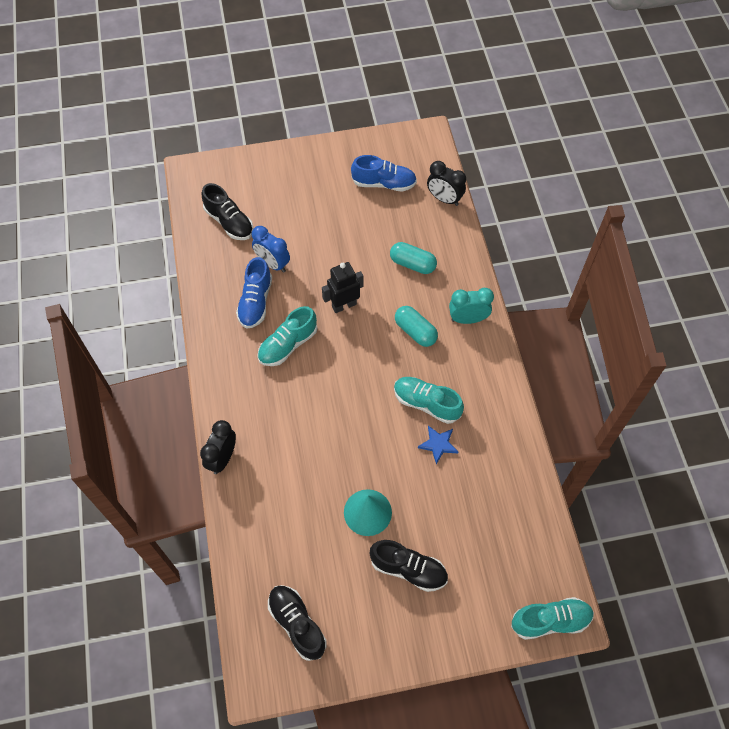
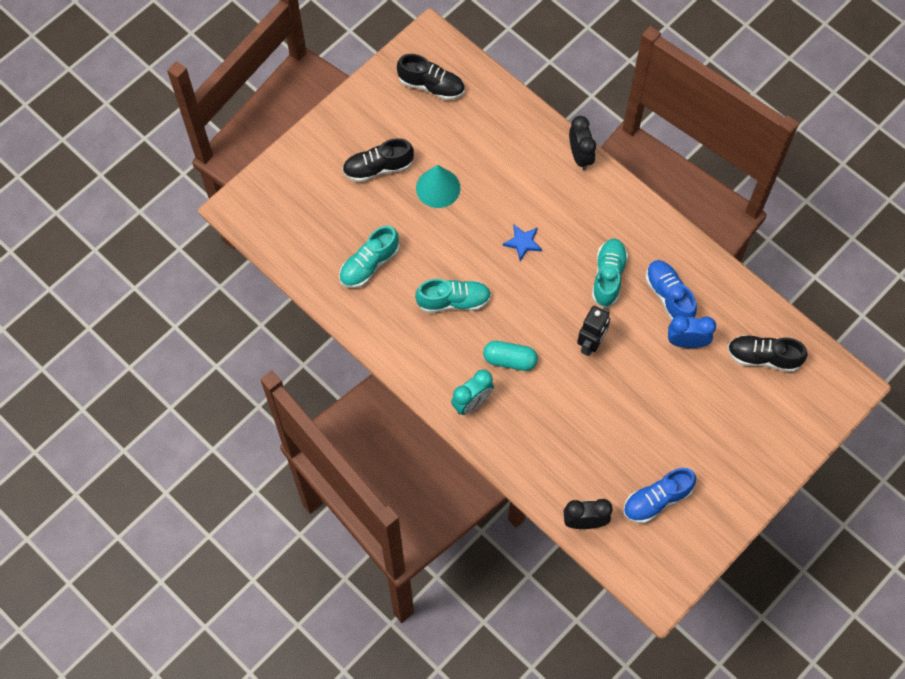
camera: 145 degrees right, 5 degrees up
(412, 264) = (561, 426): turquoise capsule -> none
(438, 444) = (420, 273): blue star -> blue star (523, 242)
(550, 621) = (250, 198): turquoise shoe -> turquoise shoe (369, 265)

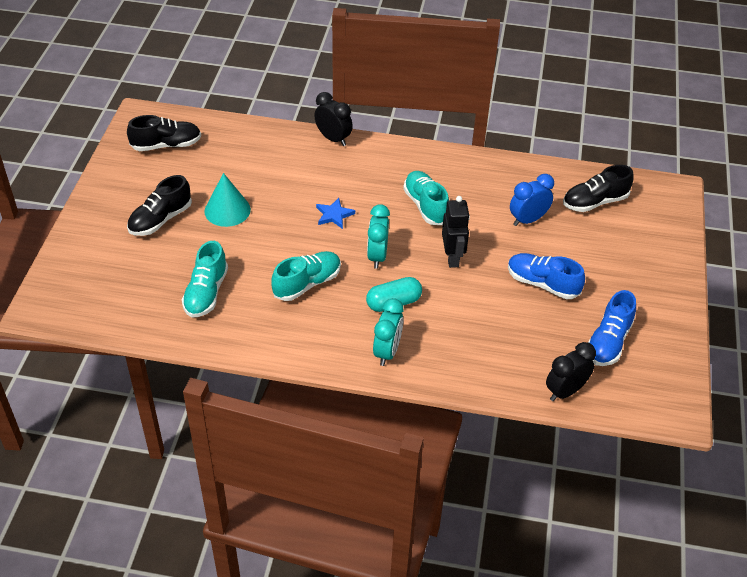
camera: 35 degrees left, 20 degrees down
(529, 306) = (377, 256): none -> turquoise clock
(669, 296) = (486, 196): blue shoe -> blue shoe (542, 284)

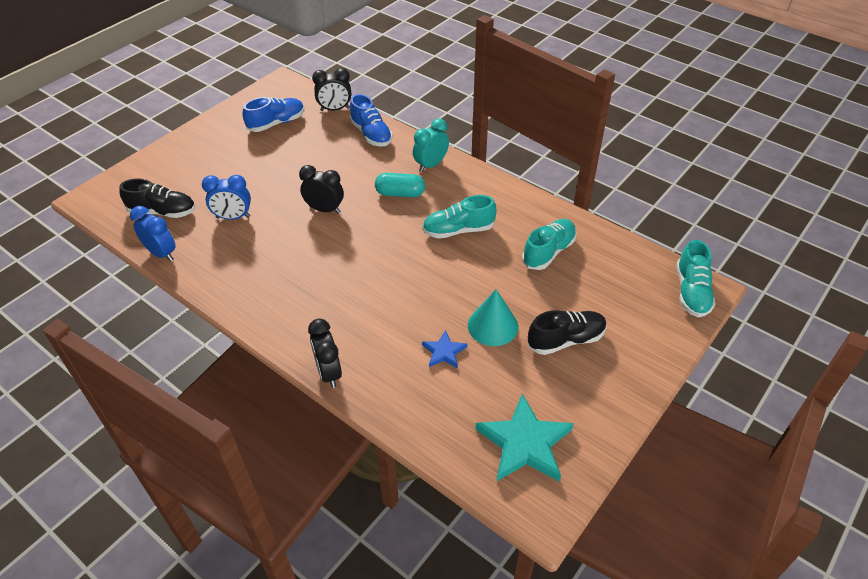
camera: 150 degrees left, 0 degrees up
(166, 145) = (525, 443): black shoe -> turquoise star
(334, 215) = (393, 282): blue star -> blue star (444, 352)
(377, 256) = (384, 232): turquoise clock -> none
(425, 206) = (304, 261): turquoise shoe -> turquoise shoe (691, 292)
(452, 258) = (325, 209): black robot -> black clock
(542, 284) = (278, 169): blue shoe -> blue shoe (371, 134)
(549, 170) = (161, 253): none -> blue clock

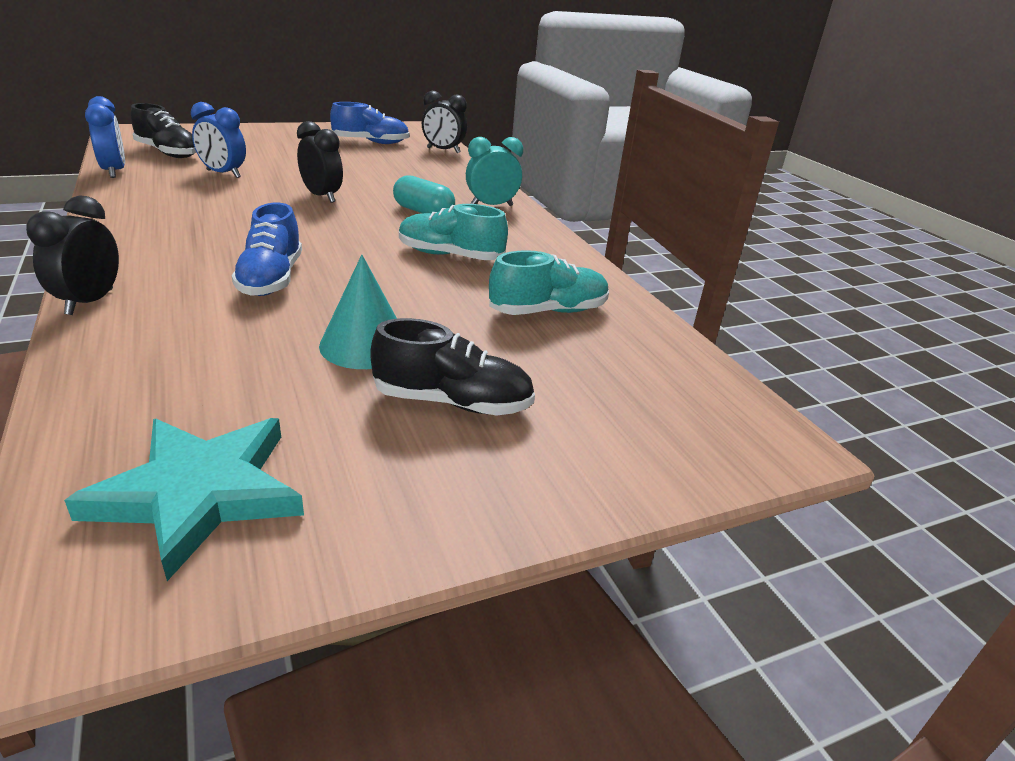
camera: 25 degrees right, 15 degrees down
(371, 134) = (456, 172): blue shoe -> blue shoe (271, 279)
(444, 352) = (258, 342): blue star -> none
(691, 292) = (748, 435): turquoise shoe -> none

